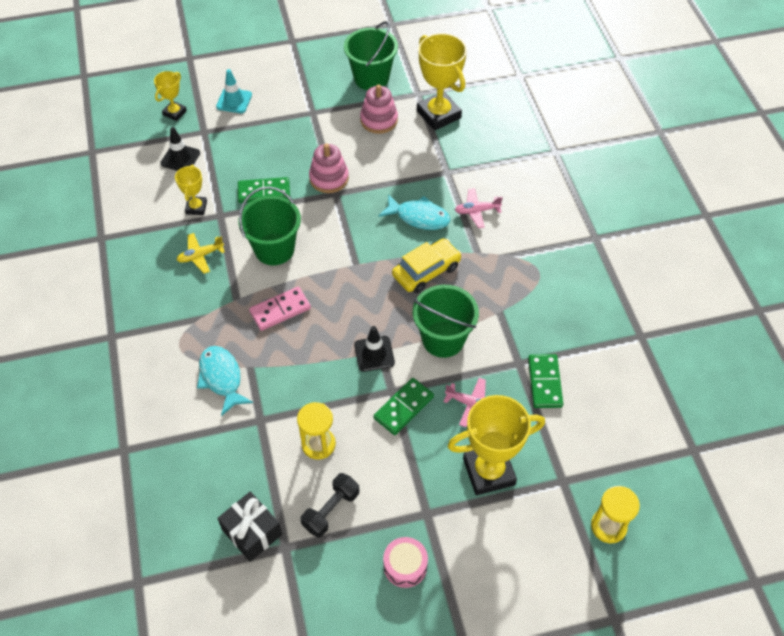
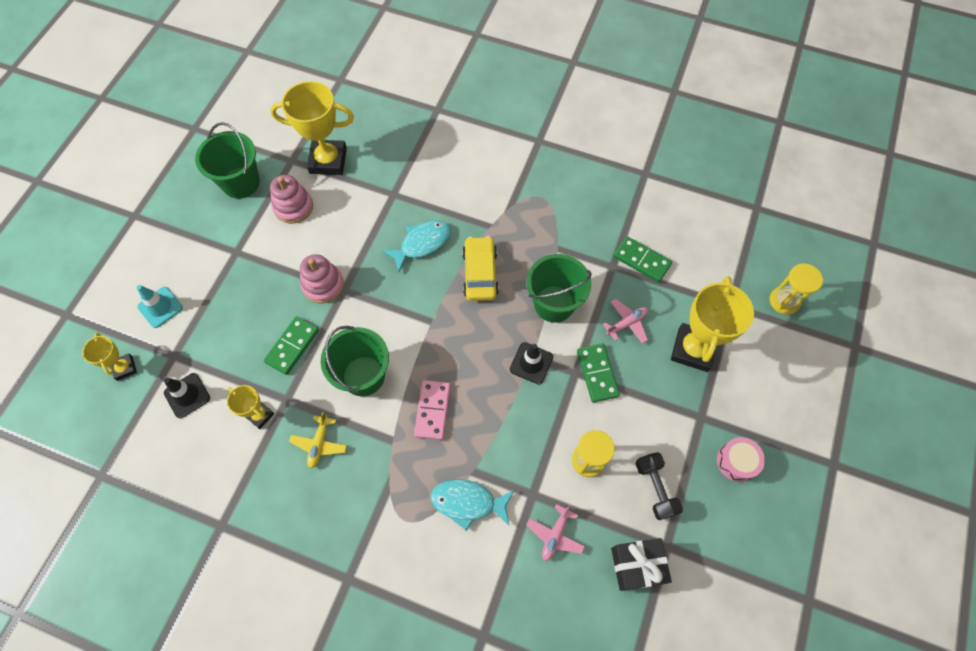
camera: 55 degrees left, 10 degrees up
(476, 211) = (450, 199): pink plane -> pink plane (555, 535)

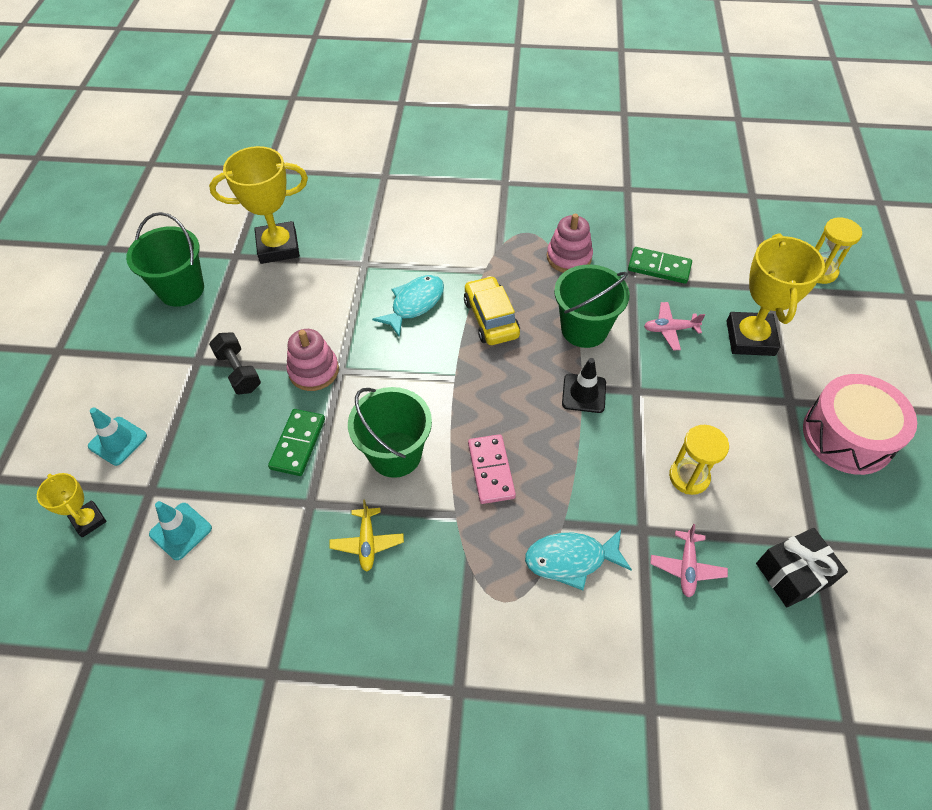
camera: 15 degrees left, 10 degrees down
(187, 395) = (180, 531): black traffic cone -> turquoise traffic cone
(260, 415) = (281, 529): yellow trophy -> none
(293, 207) = (252, 300): pink stacking toy -> pink stacking toy (569, 257)
(597, 373) = (660, 386): green domino -> none
(627, 323) = (670, 329): pink plane -> pink plane turned 135 degrees counterclockwise
(655, 488) = (775, 486): black dumbbell -> black dumbbell (239, 371)
(736, 461) = (847, 436): pink drum -> pink drum, size x1.88

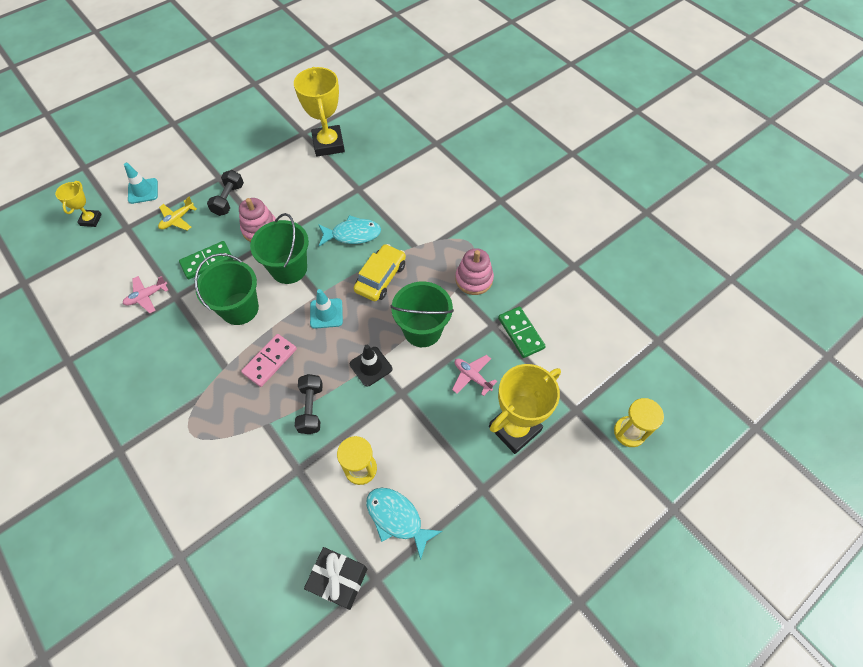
camera: 45 degrees right, 5 degrees up
(180, 531) = (114, 259): turquoise traffic cone -> turquoise traffic cone (326, 313)
(181, 289) = (257, 132): green bucket -> green bucket (289, 268)
(278, 247) = (328, 144): yellow trophy -> yellow trophy turned 45 degrees clockwise
(367, 542) = (173, 340): yellow plane -> yellow plane (177, 219)
(571, 559) = (244, 446): turquoise fish -> turquoise fish (397, 518)
(583, 472) = (311, 408): none -> black dumbbell
(686, 567) = (291, 513): pink plane -> pink plane (146, 296)
(847, 436) = (487, 545): pink drum -> none

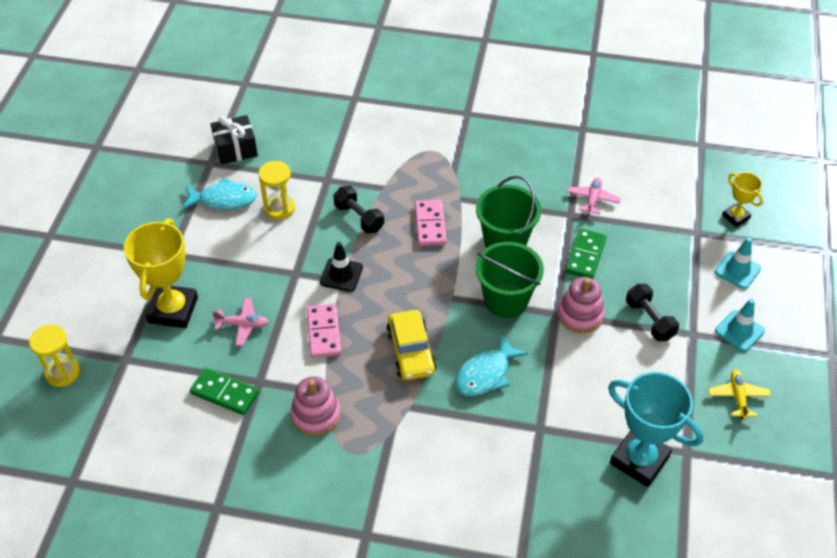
camera: 140 degrees right, 10 degrees down
(177, 219) = (665, 269): yellow plane -> yellow plane (738, 396)
(326, 313) = (426, 288): turquoise traffic cone -> turquoise traffic cone (739, 331)
(328, 144) = (639, 460): yellow trophy -> turquoise trophy
(422, 330) = (323, 332): green bucket -> pink domino

